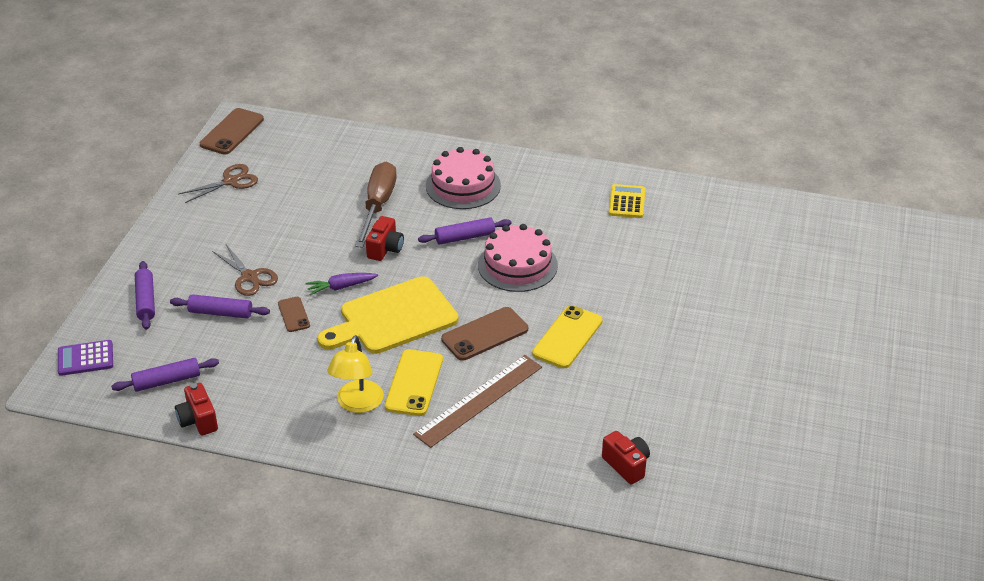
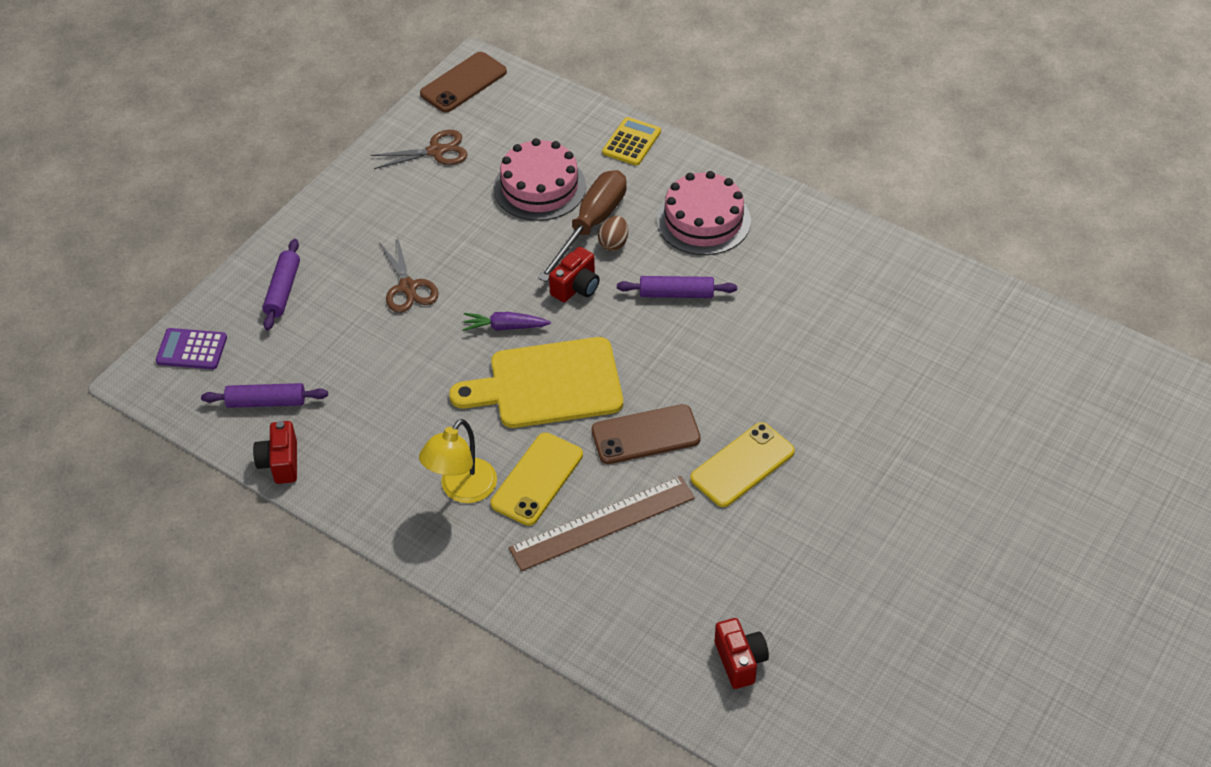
camera: 20 degrees right, 10 degrees up
(220, 313) = (358, 327): purple rolling pin -> none
(293, 314) = (437, 350): brown phone -> none
(401, 214) = (613, 243): none -> brown egg
(517, 265) = (723, 348): pink cake -> pink cake (539, 187)
(627, 202) = (896, 291): yellow calculator -> yellow calculator (631, 142)

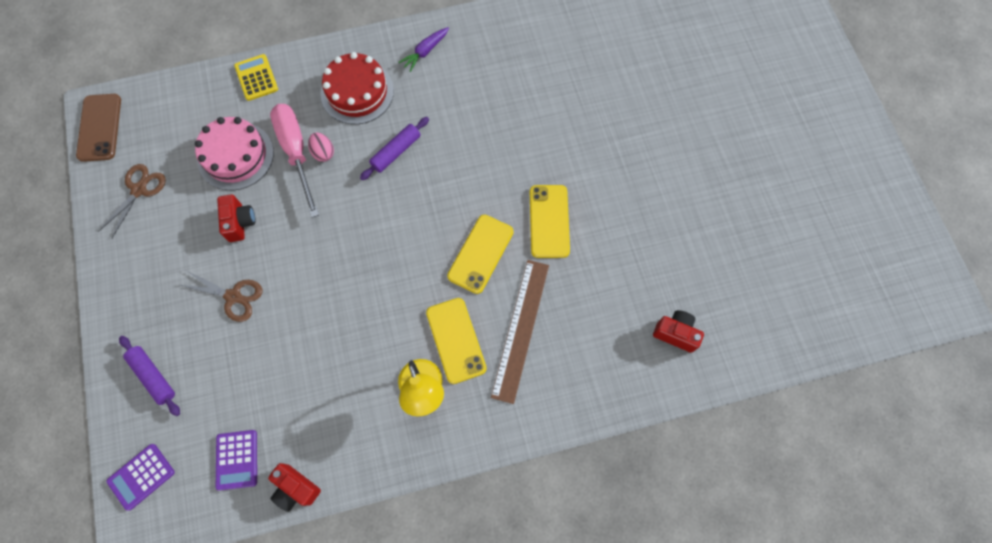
camera: 50 degrees left, 20 degrees up
(266, 402) = (237, 460): purple rolling pin -> purple calculator
(505, 327) = (324, 265): purple carrot -> purple carrot (425, 52)
(548, 384) = (392, 276): yellow cutting board -> none
(576, 287) = (335, 200): red camera -> red camera (240, 222)
(591, 225) = (296, 152): brown screwdriver -> pink screwdriver
(613, 243) = (323, 152): brown egg -> pink egg
(645, 435) = (480, 254): brown phone -> yellow phone
(703, 220) = (357, 92): pink cake -> red cake

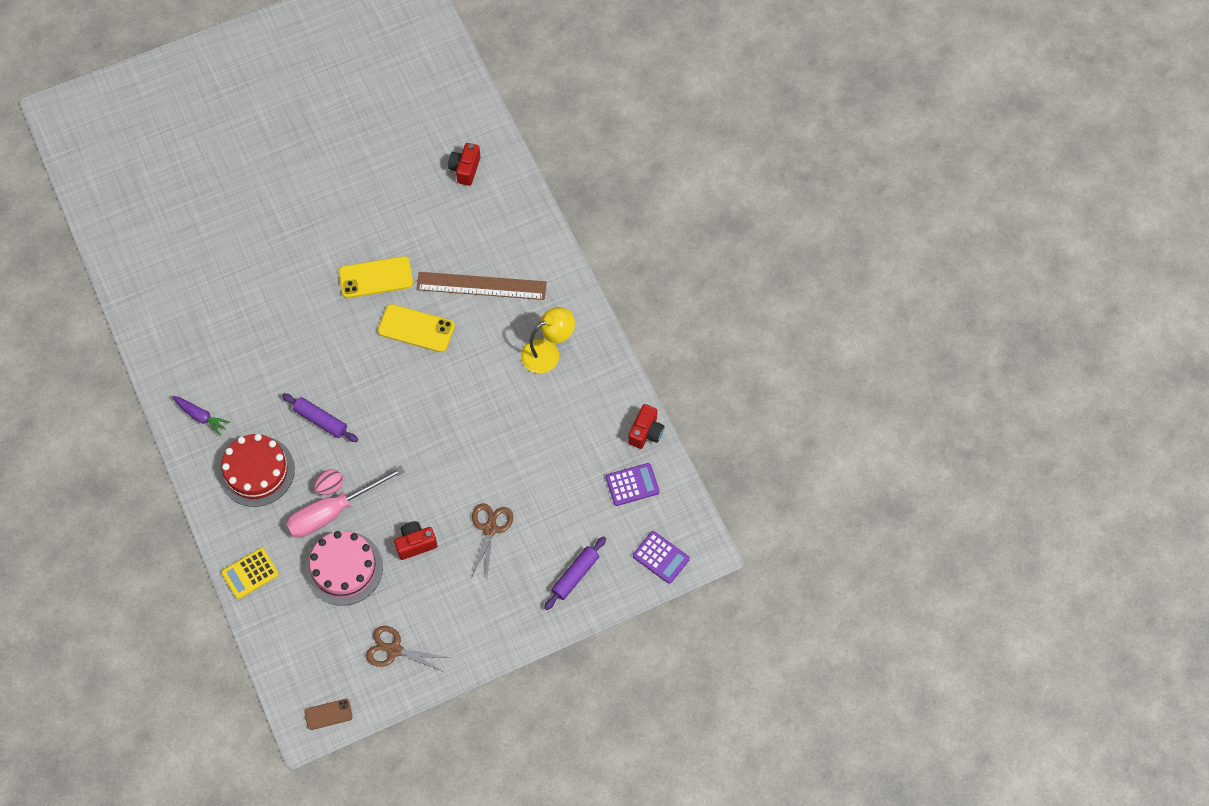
camera: 100 degrees left, 5 degrees down
(99, 127) = (328, 714): brown phone -> brown phone, size x0.58
(456, 340) = (499, 335): yellow phone -> none

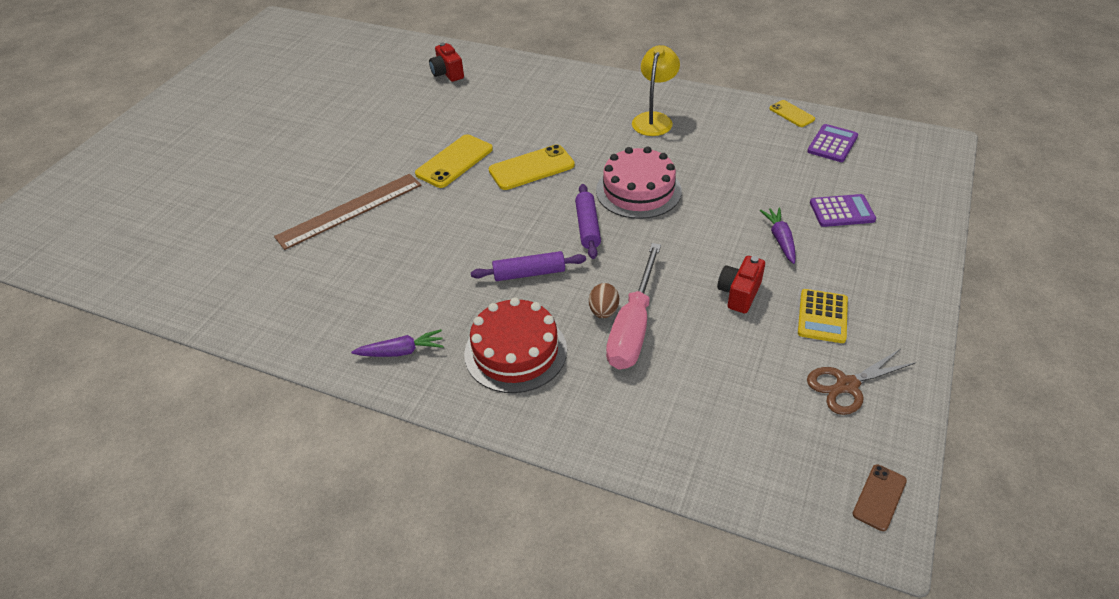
camera: 40 degrees left, 20 degrees down
(250, 573) = (621, 439): yellow calculator -> yellow calculator (822, 316)
(330, 486) = (603, 311): pink egg -> brown egg
(344, 568) = (706, 360): pink cake -> pink cake (638, 190)
(481, 286) = (549, 117): brown ruler -> brown ruler (350, 210)
(490, 528) = (780, 239): brown scissors -> purple carrot
(575, 575) = (889, 219): purple rolling pin -> purple rolling pin (587, 227)
(646, 432) = (791, 114): red camera -> yellow phone
(661, 557) = (923, 166): purple calculator -> purple calculator (842, 211)

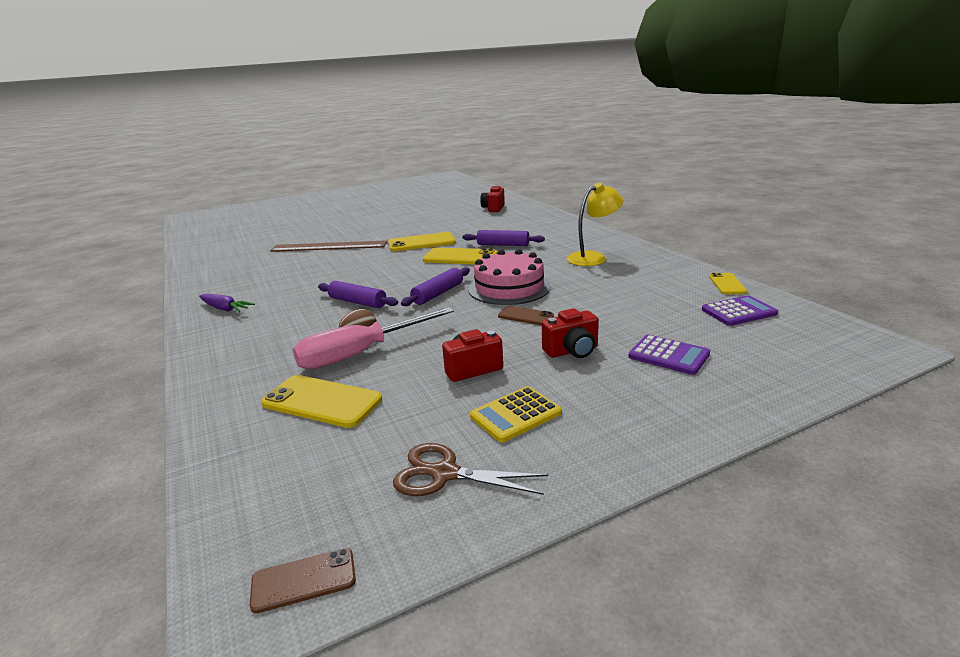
camera: 40 degrees right, 20 degrees down
(515, 351) = (272, 334): red cake -> none
(546, 132) = (503, 245): none -> purple rolling pin
(682, 386) = (322, 401): none -> yellow phone
(699, 219) = (525, 316): none -> brown phone
(780, 239) = (572, 351): purple carrot -> red camera

